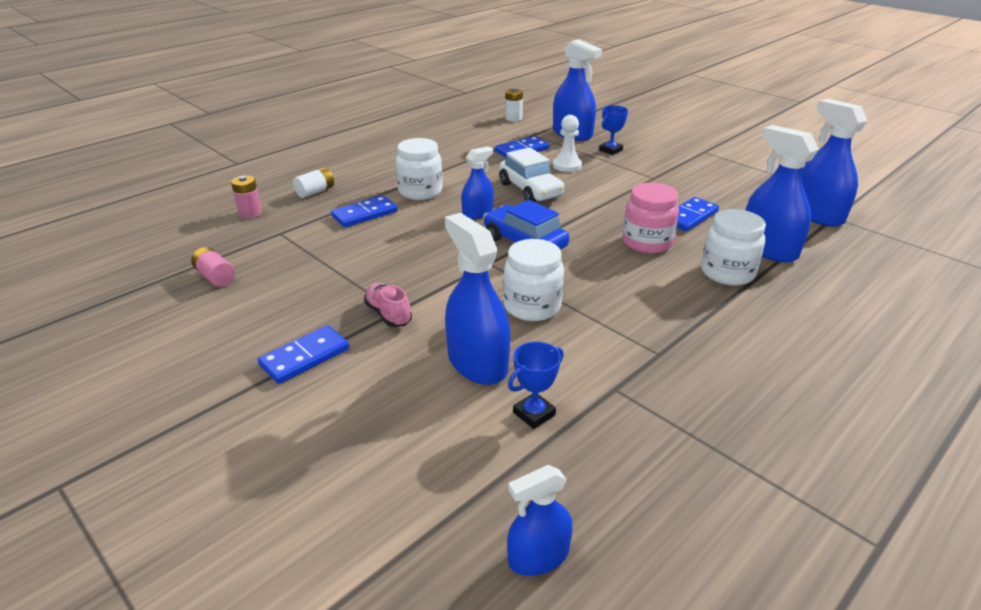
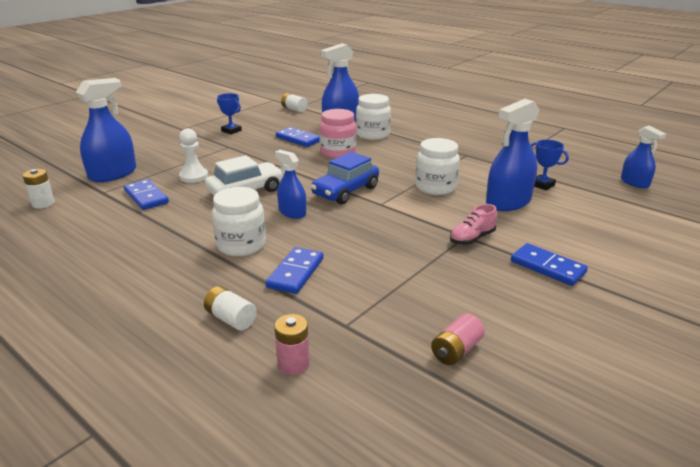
camera: 95 degrees left, 5 degrees down
(364, 214) = (295, 273): blue domino -> blue domino turned 60 degrees clockwise
(610, 150) = (164, 159): blue trophy -> blue trophy (231, 131)
(817, 214) = (294, 109): blue spray bottle -> white battery

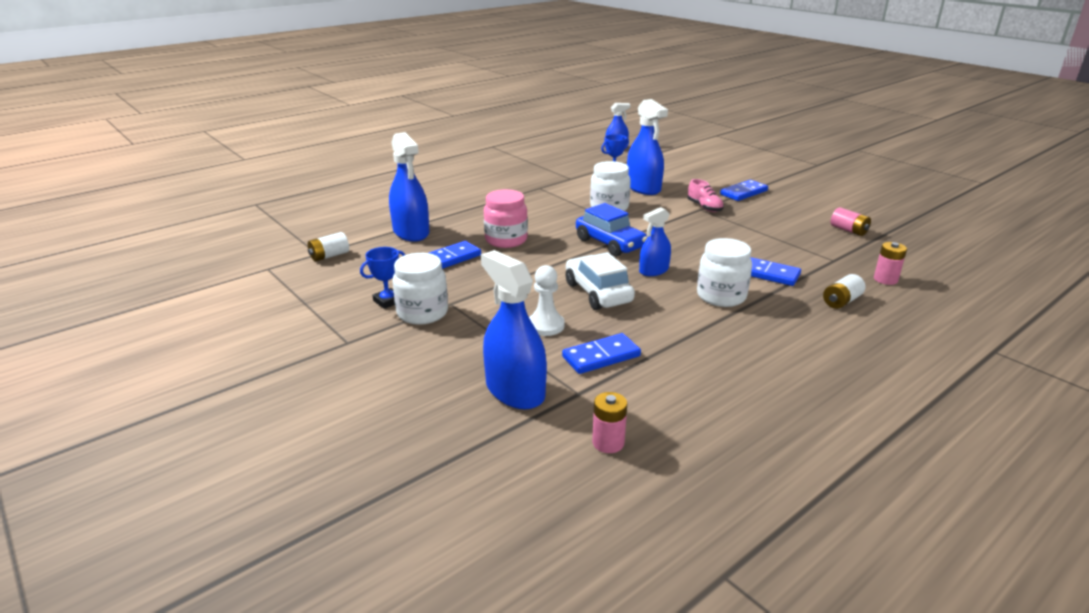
camera: 80 degrees left, 0 degrees up
(43, 204) = (608, 443): white battery -> pink battery
(372, 134) = (461, 219): white jar -> white jar (422, 313)

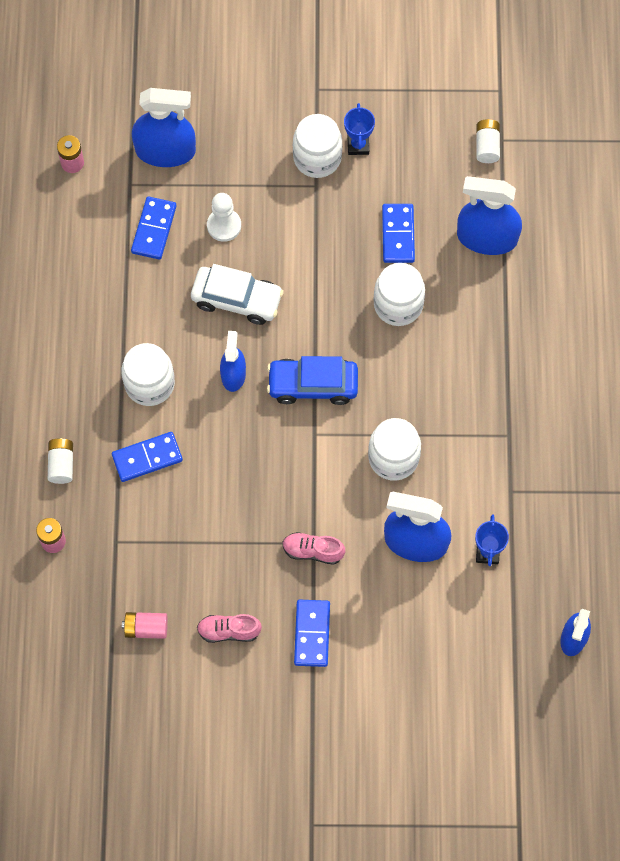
camera: 130 degrees right, 40 degrees up
(506, 240) = (398, 304): pink jar -> white jar
(793, 210) = (228, 631): none -> pink shoe

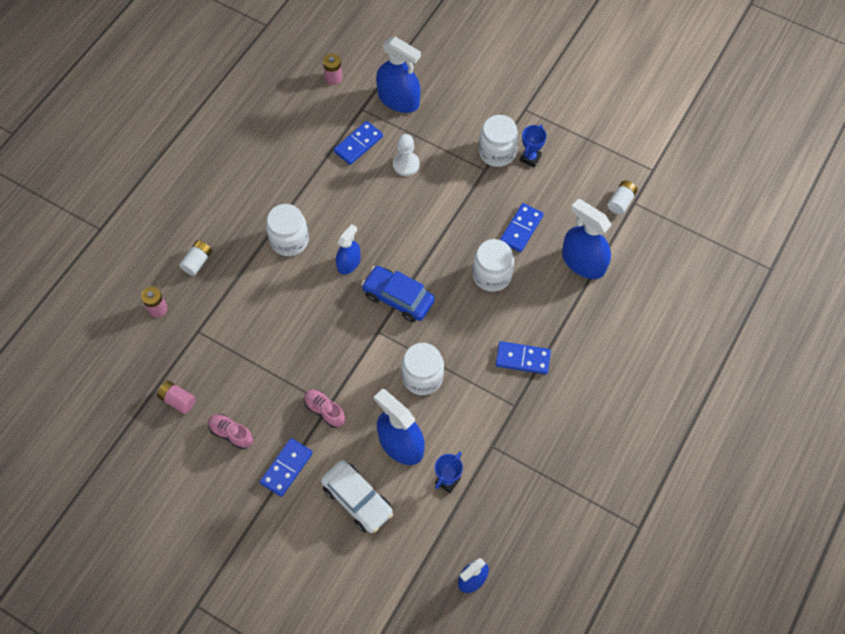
camera: 30 degrees right, 5 degrees down
(147, 458) = (255, 287): blue domino -> blue domino (522, 359)
(237, 299) = (383, 216): white car -> white car (357, 500)

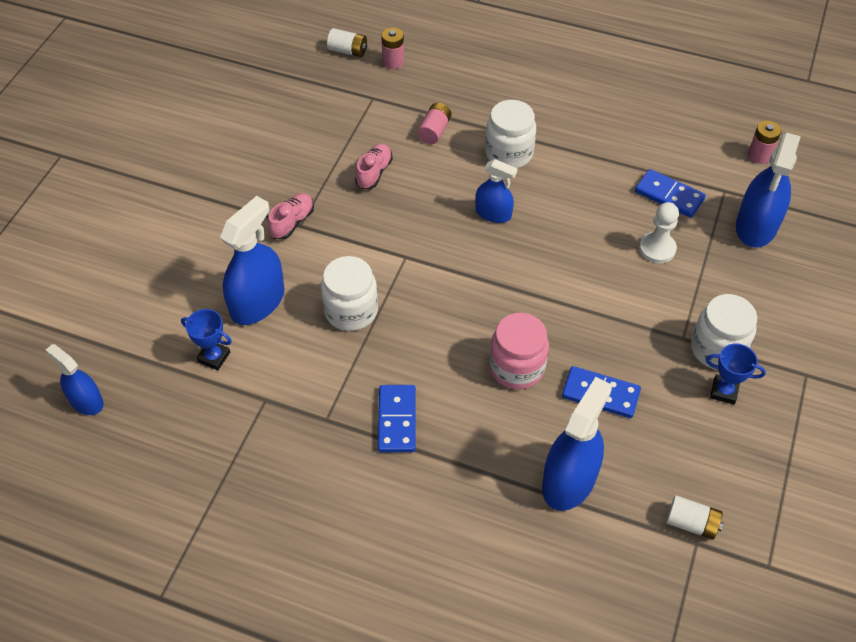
camera: 80 degrees right, 10 degrees down
(178, 400) = (288, 98): pink battery -> pink battery (434, 131)
(197, 262) = (458, 81): white battery -> white battery (348, 51)
(231, 433) = (254, 147): pink shoe -> pink shoe (374, 173)
(286, 468) = (217, 200): blue domino -> none
(357, 500) = (183, 271): white car -> none
(398, 298) = (456, 270): blue car -> none
(492, 275) = (516, 367): white jar -> pink jar

